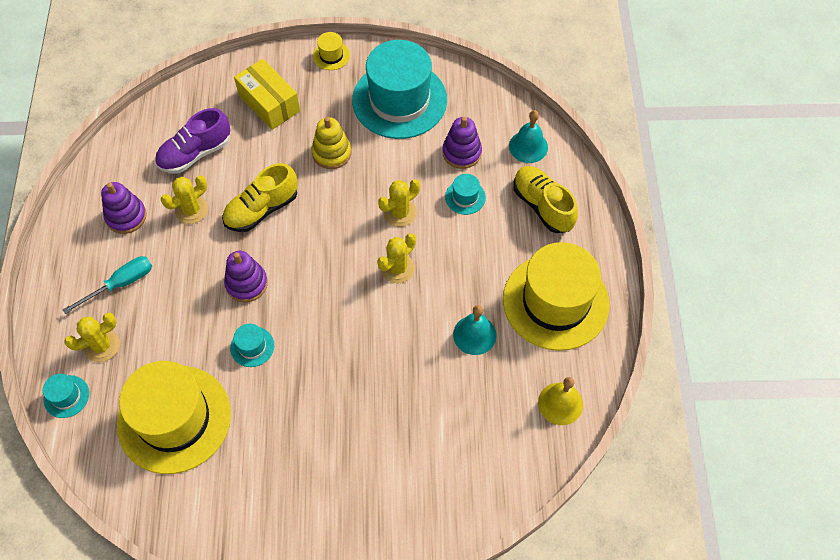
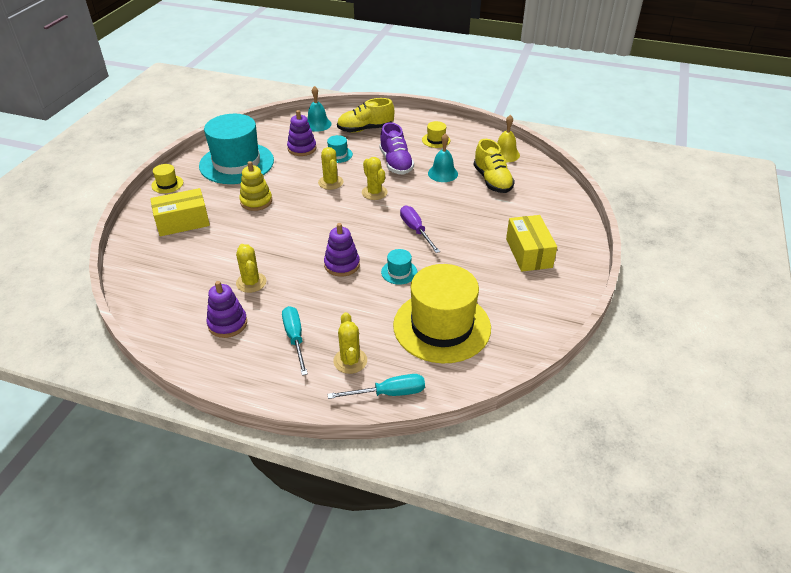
camera: 70 degrees left, 20 degrees down
(66, 396) = (389, 393): turquoise hat -> turquoise screwdriver
(195, 153) = (196, 270): purple shoe -> purple shoe (396, 163)
(262, 209) = (280, 244): yellow shoe -> yellow shoe (492, 181)
(336, 485) = (528, 253): none -> yellow box
(337, 340) = (416, 230): none -> purple screwdriver
(555, 302) = (436, 140): yellow hat -> yellow hat, size x0.40

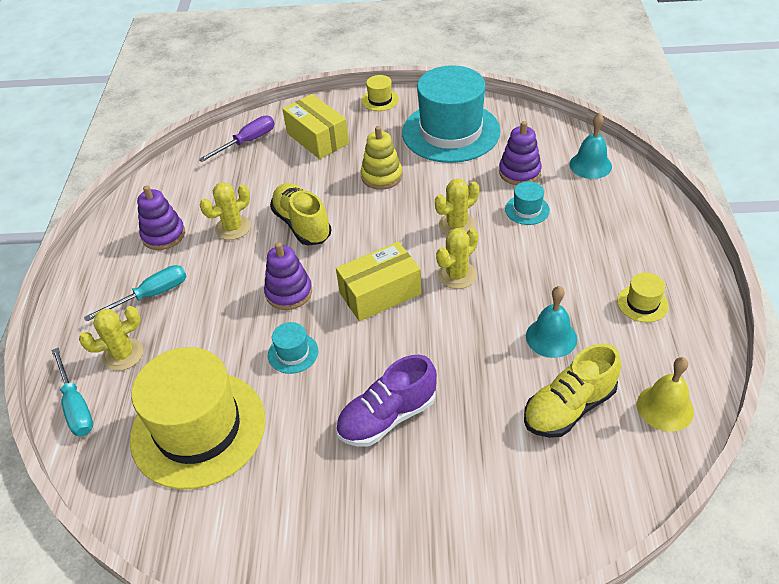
camera: 75 degrees right, 5 degrees up
(365, 129) = (613, 215): yellow shoe -> yellow shoe (302, 225)
(396, 163) = (544, 275): purple shoe -> purple shoe (387, 417)
(416, 230) = (390, 345): purple screwdriver -> purple screwdriver (247, 142)
(528, 253) = (392, 502): yellow box -> yellow box (380, 293)

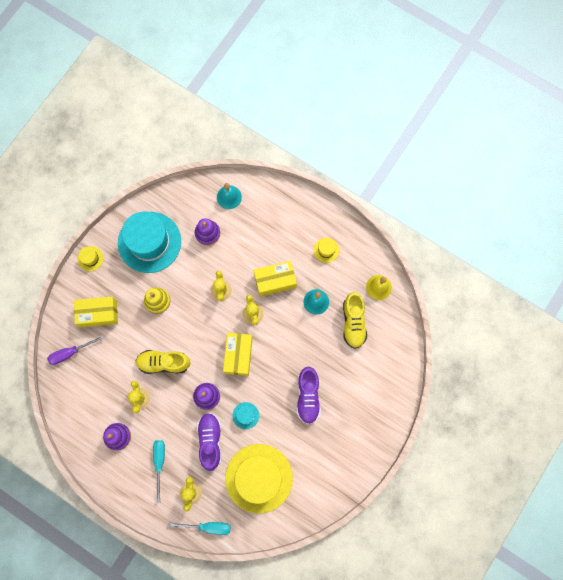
camera: 60 degrees left, 30 degrees up
(221, 333) = (210, 441): none -> purple shoe
(247, 142) = (70, 352): purple screwdriver -> purple screwdriver turned 105 degrees counterclockwise
(527, 210) = (236, 251): turquoise hat -> none
(530, 272) = (275, 281): none -> yellow box

